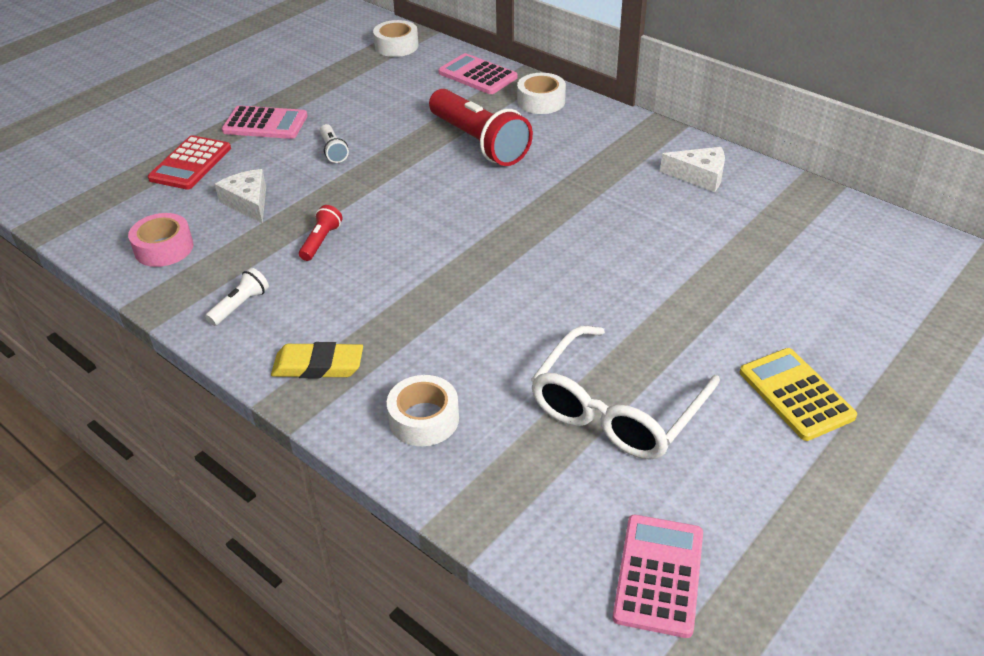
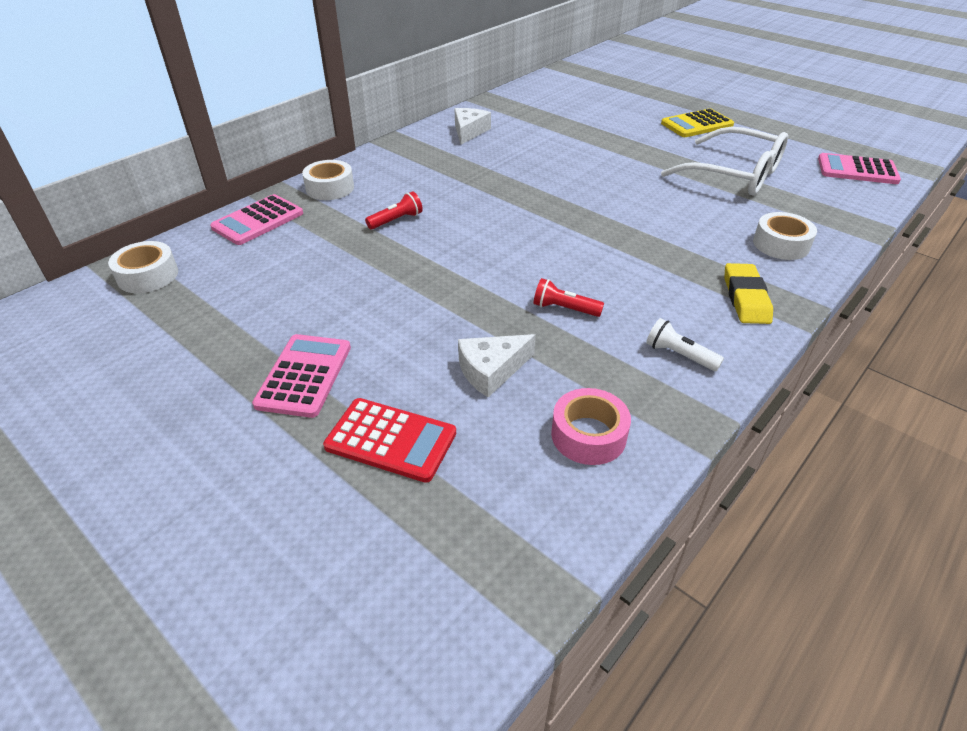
camera: 90 degrees left, 0 degrees up
(333, 151) = (389, 312): white flashlight -> none
(479, 142) = (396, 220): red flashlight -> red flashlight, size x0.45

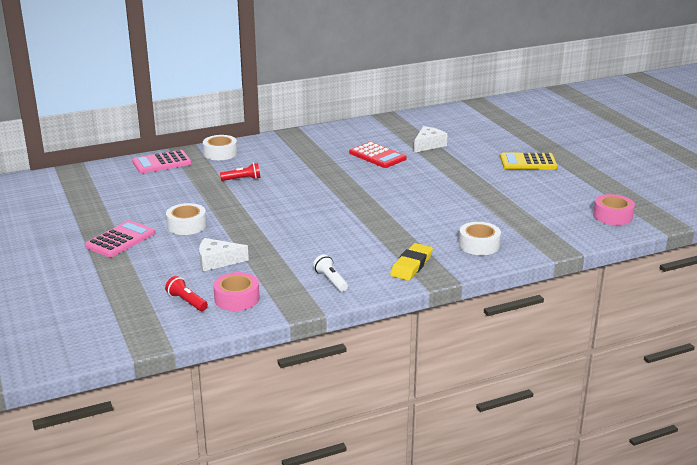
camera: 25 degrees right, 15 degrees down
(148, 276) = (80, 178): white tape -> white tape (187, 225)
(391, 440) = (137, 275): red calculator -> red calculator (377, 156)
(469, 132) = (348, 136): white cheese -> white cheese (428, 145)
(564, 309) = (291, 244): red flashlight -> red flashlight (186, 301)
(733, 174) = (508, 199): white glasses -> none
(857, 170) = (612, 216): pink calculator -> pink tape

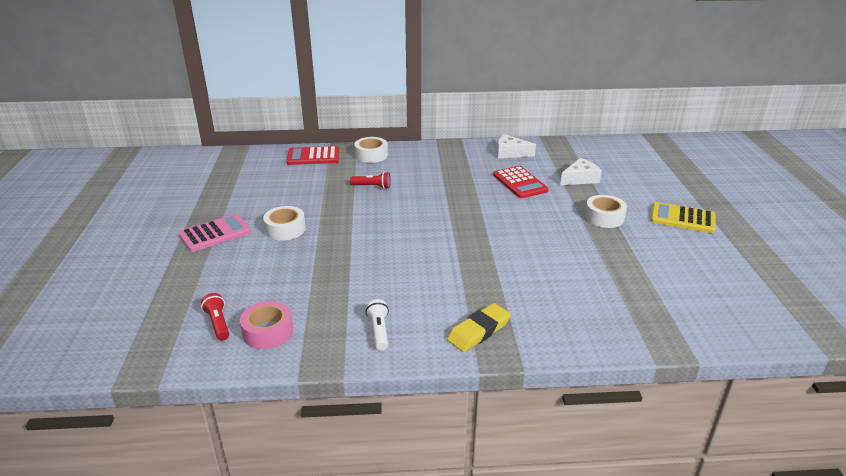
camera: 20 degrees right, 5 degrees up
(162, 163) = (313, 156): pink calculator -> red calculator
(217, 261) = (283, 278): white cheese -> white cheese (510, 153)
(479, 245) = (572, 319): white tape -> white tape (604, 217)
(612, 216) = (760, 313): pink tape -> none

